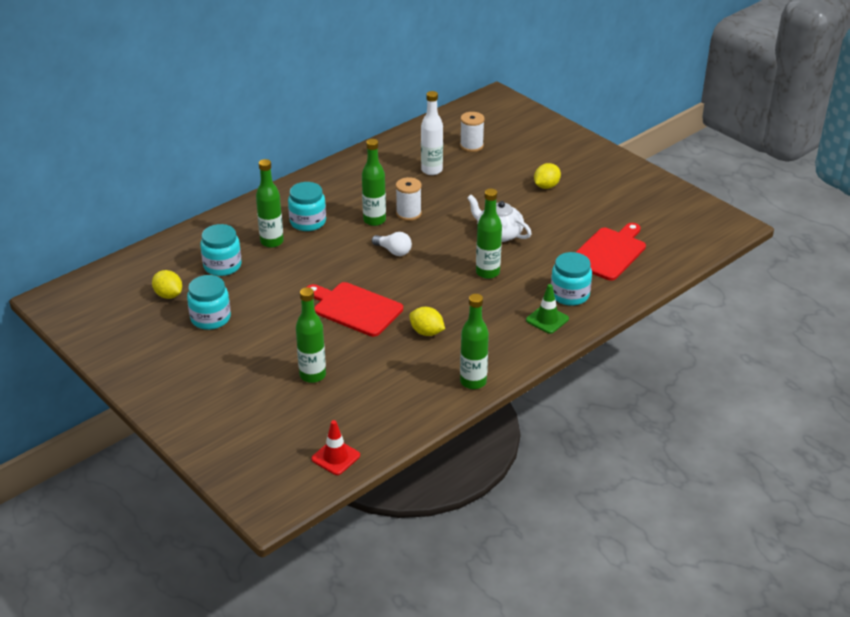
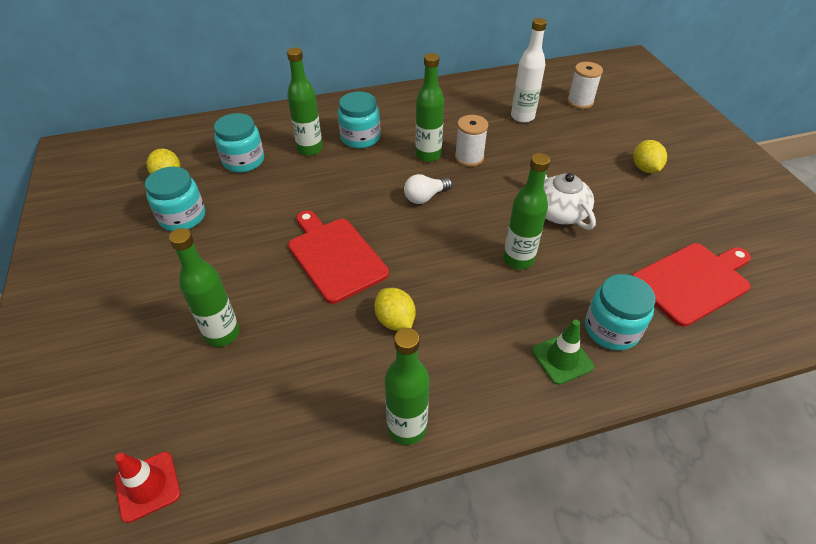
camera: 25 degrees right, 10 degrees up
(393, 251) = (425, 197): white light bulb -> white light bulb turned 90 degrees clockwise
(546, 186) = (645, 168): yellow lemon -> yellow lemon turned 75 degrees counterclockwise

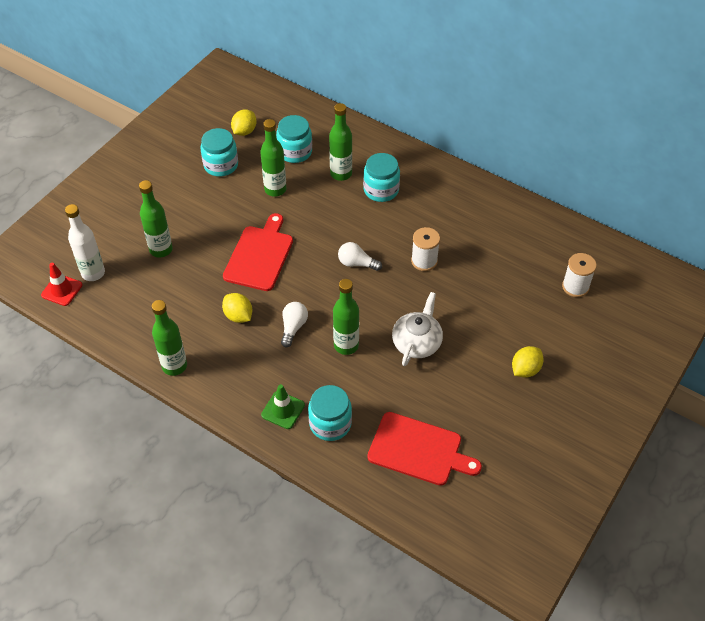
camera: 50 degrees right, 5 degrees up
(395, 320) = (238, 316): yellow lemon -> yellow lemon turned 60 degrees counterclockwise
(428, 155) = (402, 237): green bottle -> green bottle (275, 189)
(456, 285) = (293, 327): none -> white light bulb
(522, 117) = (511, 262): white bottle -> white bottle (93, 273)

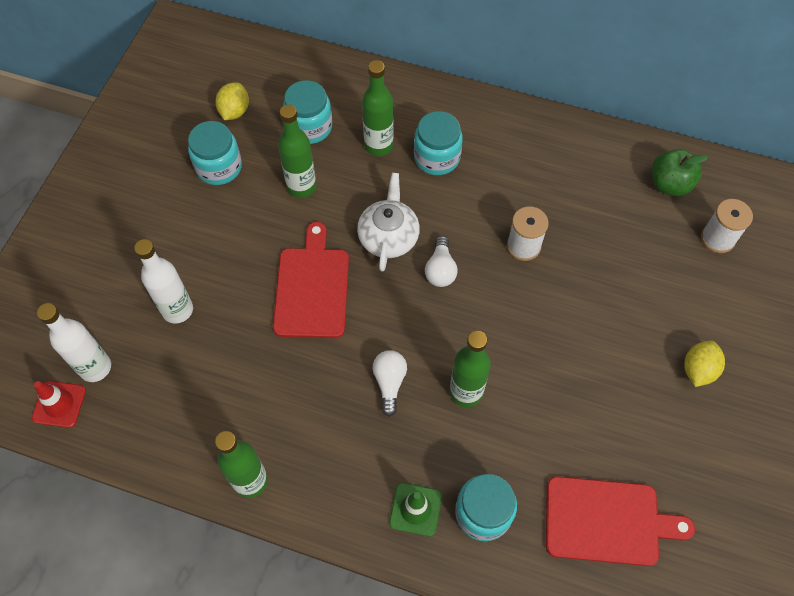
camera: 15 degrees left, 10 degrees up
(161, 249) = (177, 310): green bottle -> white bottle
(238, 316) = (312, 384): yellow lemon -> none
(356, 263) = (440, 270): white light bulb -> white light bulb turned 90 degrees counterclockwise
(417, 342) = (553, 365): white teapot -> white teapot (388, 236)
(552, 243) = (669, 184): none -> green apple

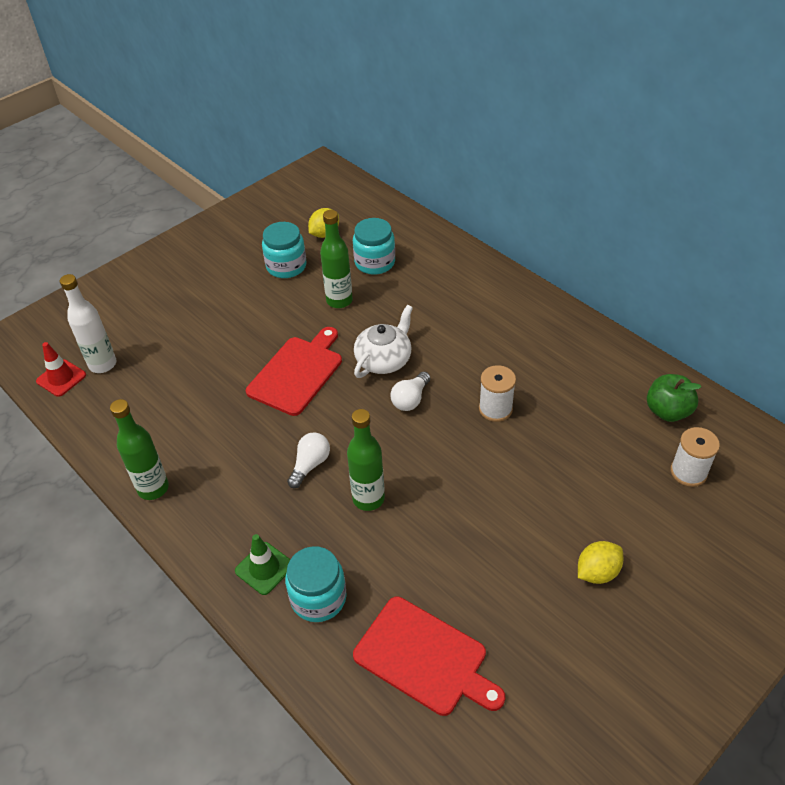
camera: 30 degrees right, 15 degrees down
(177, 310) = (187, 349): white bottle -> none
(378, 146) = (421, 293): green bottle -> none
(437, 157) = (464, 318): turquoise jar -> none

